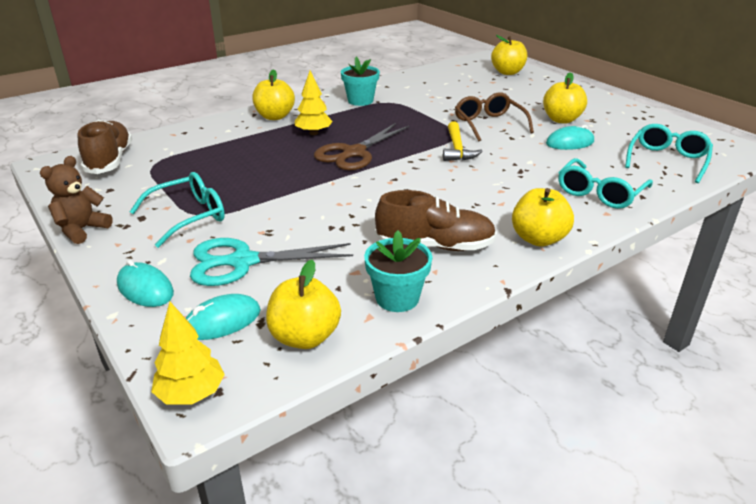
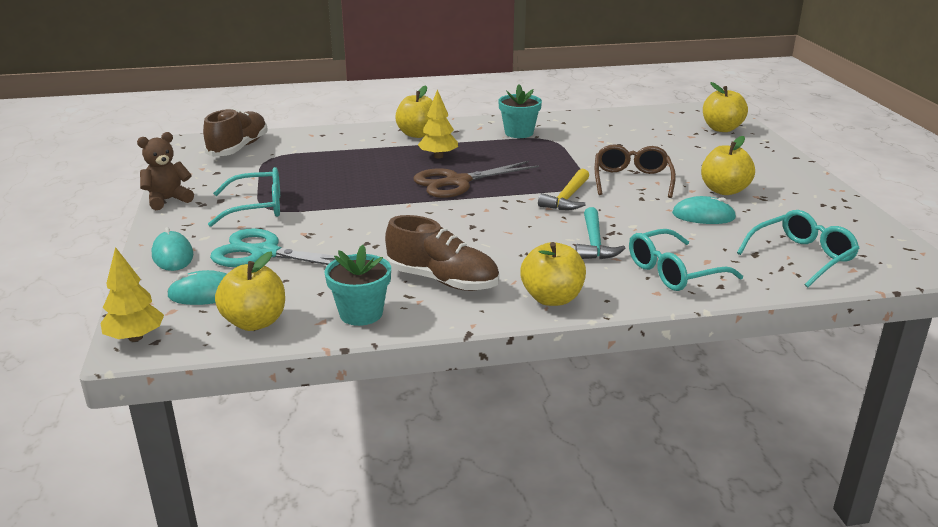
camera: 25 degrees right, 5 degrees down
(518, 183) = (594, 243): none -> turquoise hammer

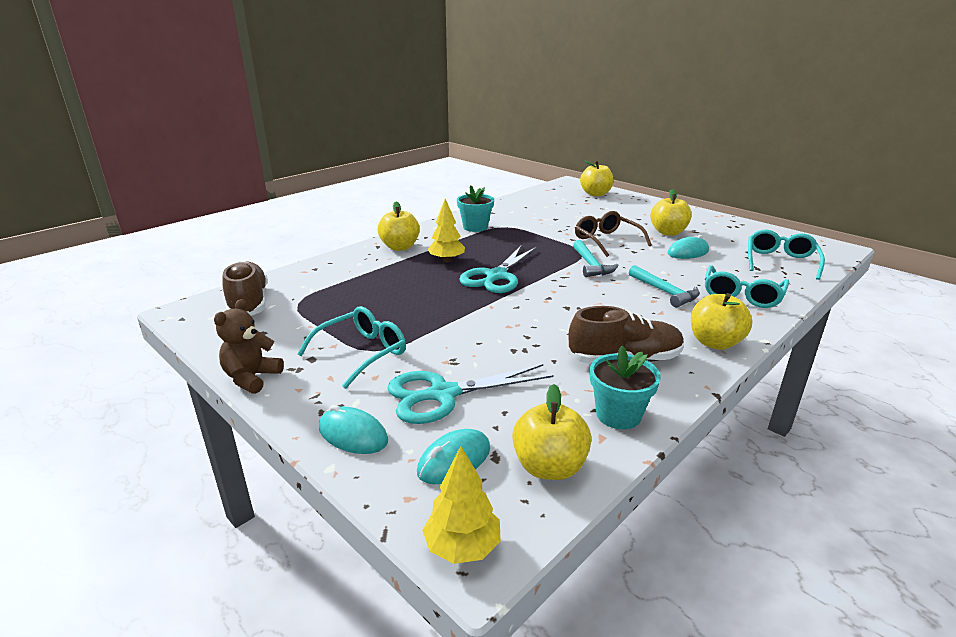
camera: 35 degrees left, 0 degrees up
(457, 182) = (496, 276): brown scissors -> turquoise scissors
(567, 198) = (591, 265): yellow hammer -> turquoise hammer

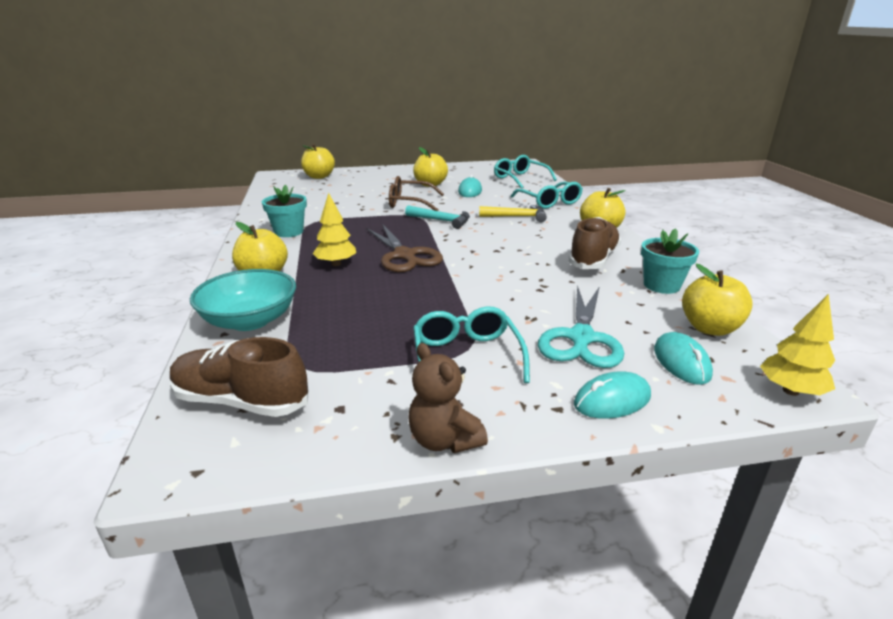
camera: 55 degrees left, 0 degrees up
(337, 268) = (250, 320): none -> turquoise bowl
(496, 276) = (404, 255): turquoise scissors -> brown scissors
(665, 292) = (517, 217): turquoise hammer -> yellow hammer

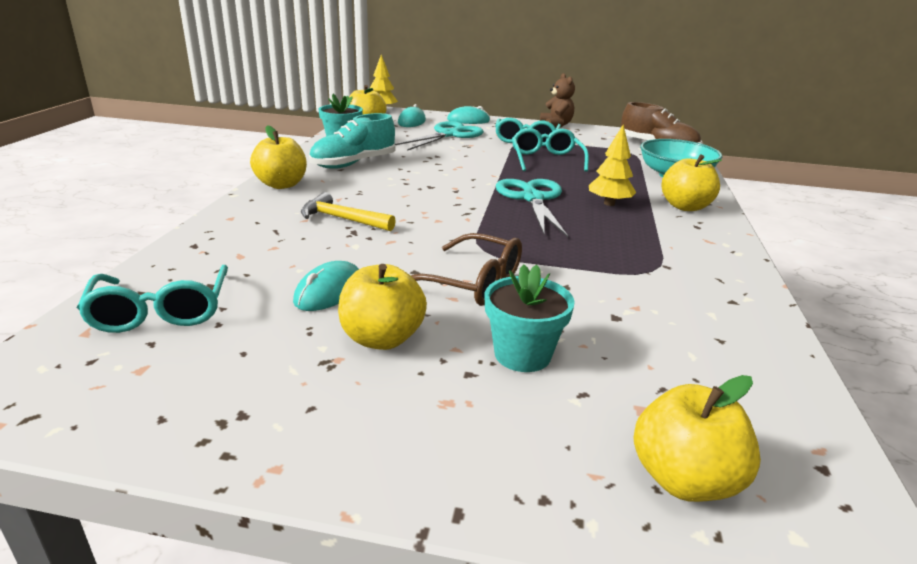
camera: 160 degrees left, 0 degrees up
(289, 232) = (683, 258): turquoise flower pot -> turquoise flower pot (522, 354)
(404, 255) = (532, 199): brown scissors -> turquoise scissors
(442, 221) = (452, 233): turquoise hammer -> none
(549, 202) = (247, 234): turquoise glasses -> turquoise glasses (546, 160)
(593, 259) = (354, 164): brown shoe -> turquoise shoe

